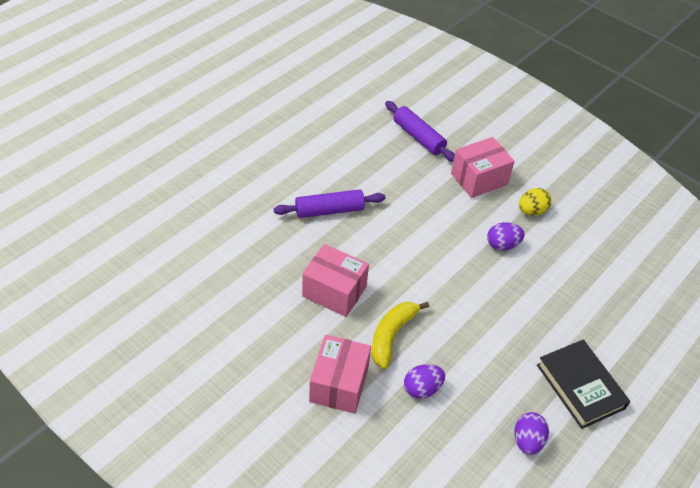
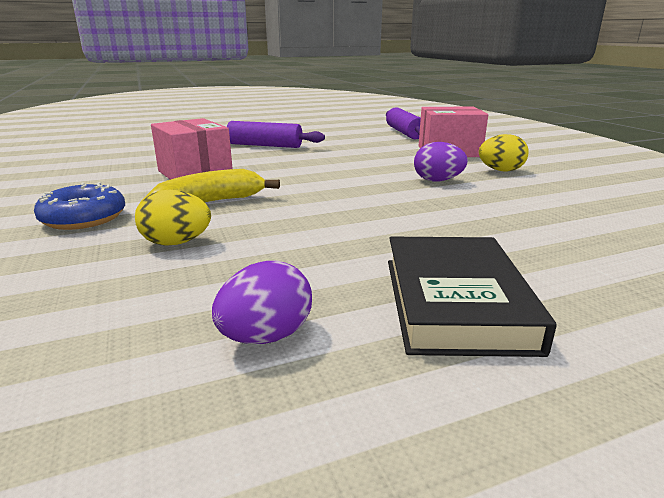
camera: 30 degrees right, 25 degrees down
(339, 384) = (84, 218): pink box -> blue donut
(422, 389) = (176, 243): purple egg -> yellow egg

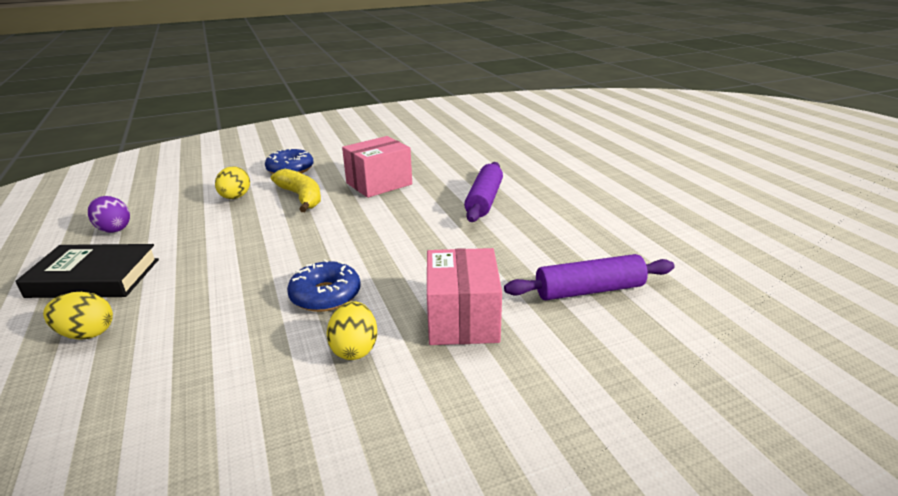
camera: 90 degrees right, 5 degrees up
(437, 181) = (325, 295): purple egg -> blue donut
(576, 269) = (86, 334): none -> yellow egg

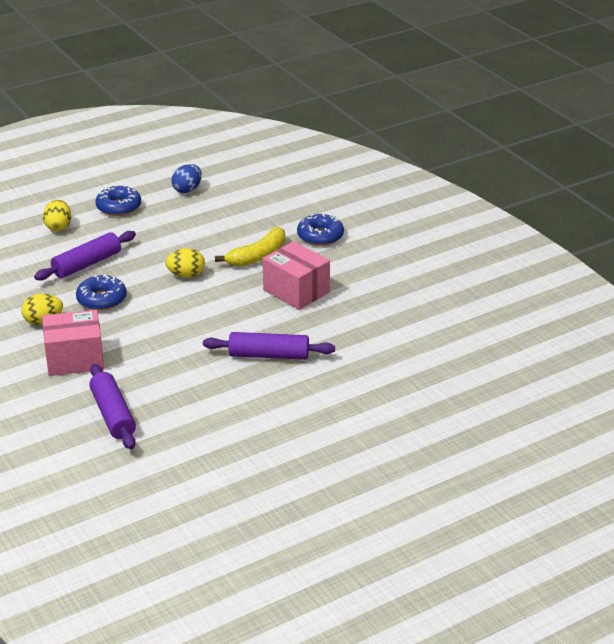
camera: 80 degrees right, 5 degrees up
(94, 278) = (119, 207): black book -> blue donut
(113, 229) = (187, 190): purple egg -> blue egg
(224, 307) = (87, 264): none -> purple rolling pin
(235, 197) = (251, 224): yellow egg -> yellow egg (186, 275)

